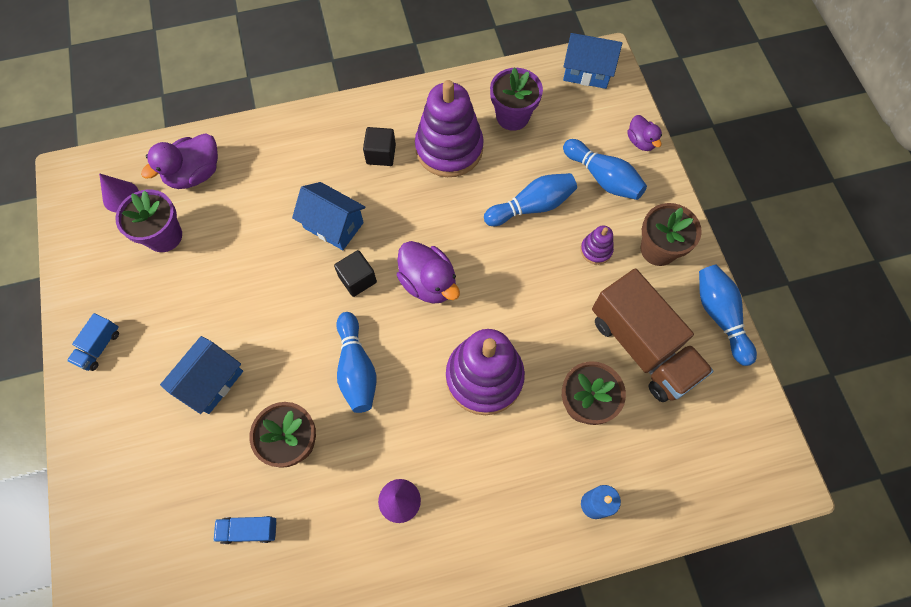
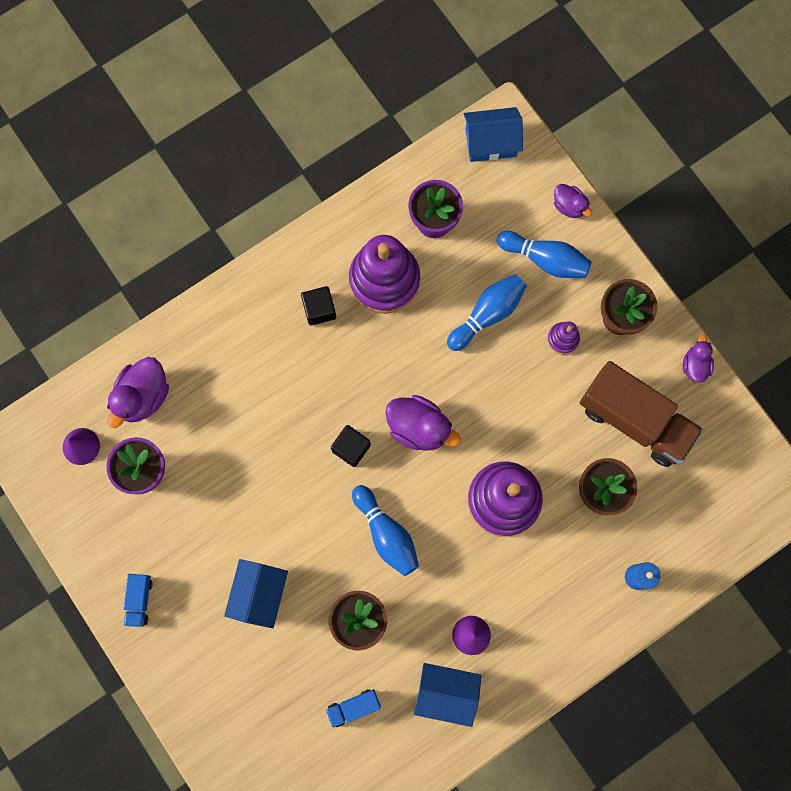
camera: 20 degrees left, 10 degrees up
(333, 225) = (305, 402): blue house -> blue house (446, 692)
(720, 316) = (694, 365): blue bowling pin -> purple duck

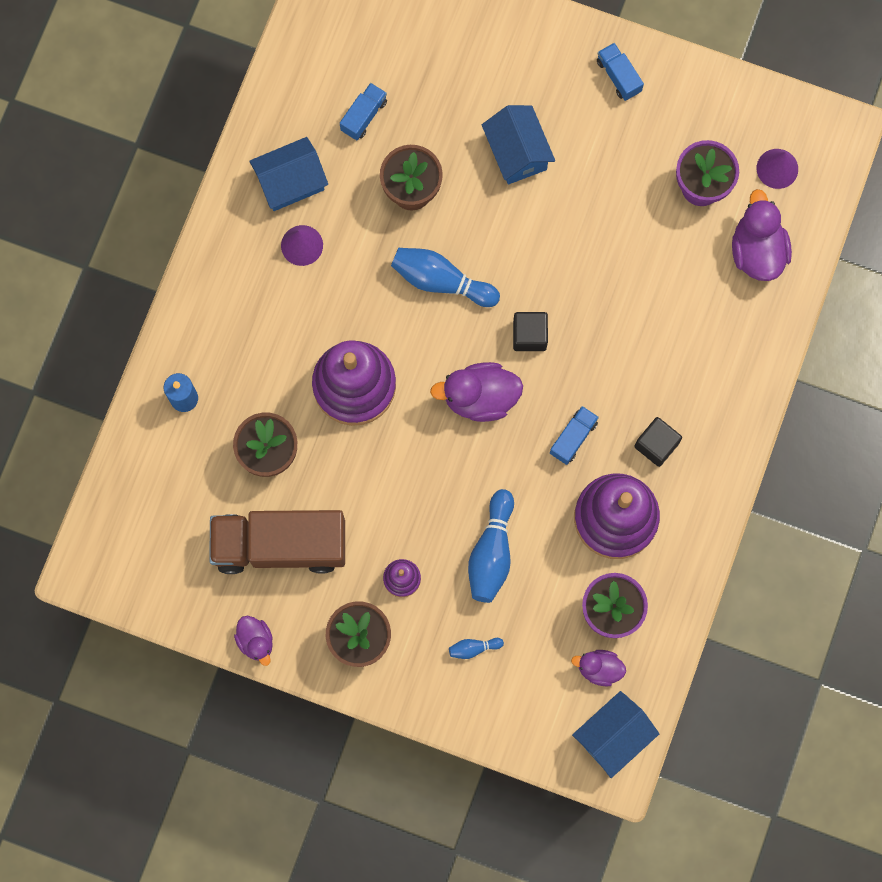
camera: 145 degrees right, 0 degrees up
(373, 354) = (573, 438): none -> blue truck
(545, 259) = (473, 648): blue bowling pin -> blue bowling pin, size x0.47
(569, 206) = (487, 722): purple duck -> purple duck (599, 668)

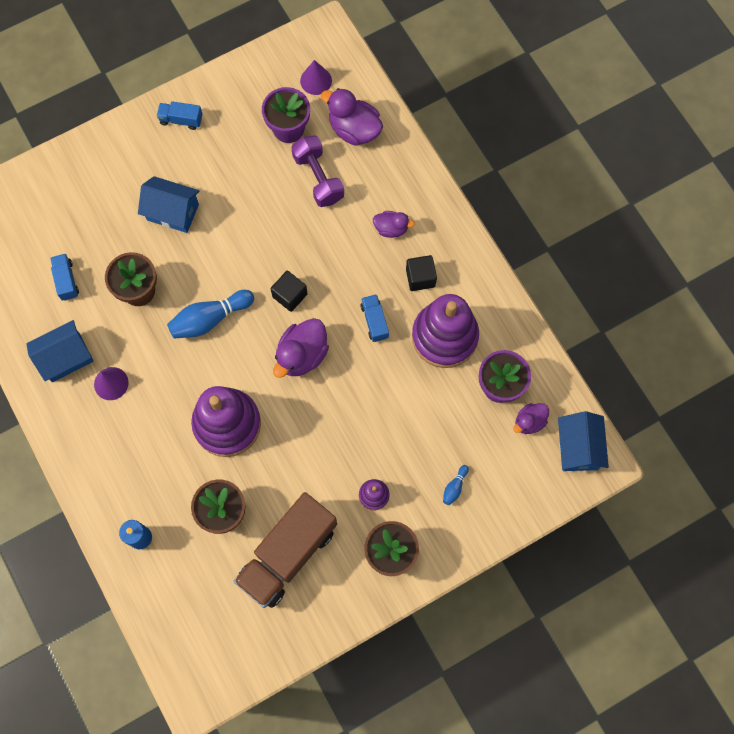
camera: 50 degrees left, 5 degrees down
(256, 641) = (336, 621): purple duck -> purple duck (391, 229)
(291, 182) = (65, 357): blue house -> blue house turned 45 degrees clockwise
(491, 552) = (403, 427): blue bowling pin -> none
(674, 260) = (318, 178): none -> purple dumbbell

